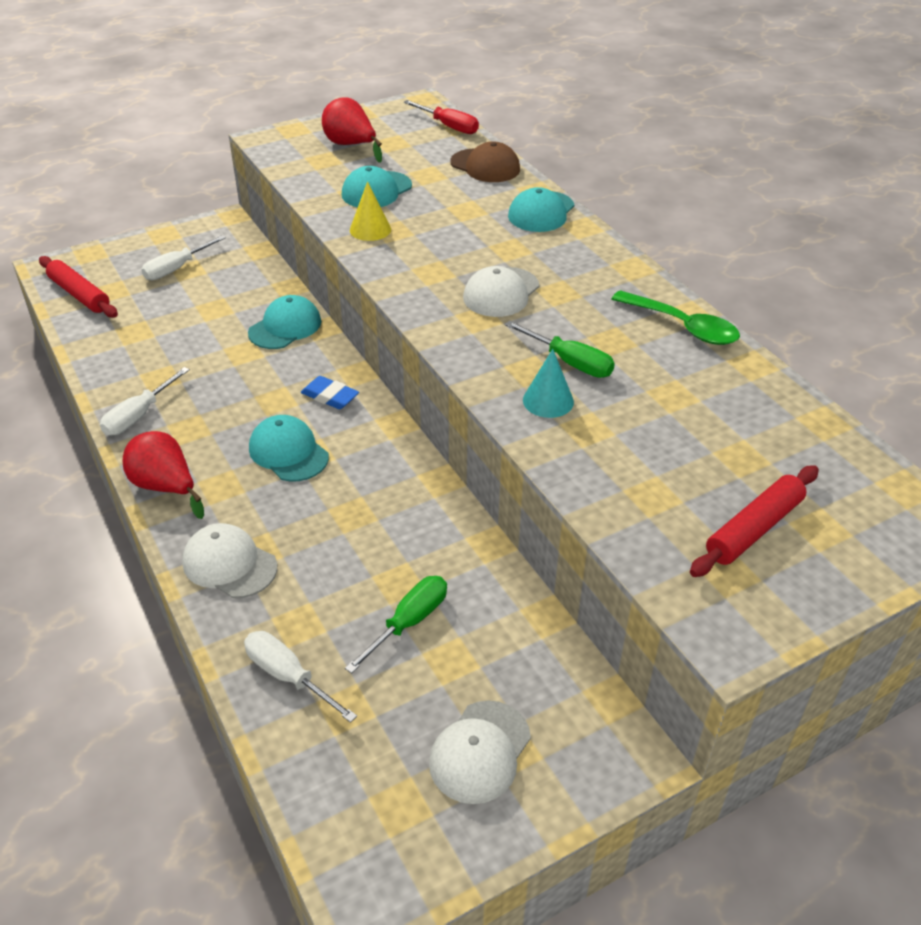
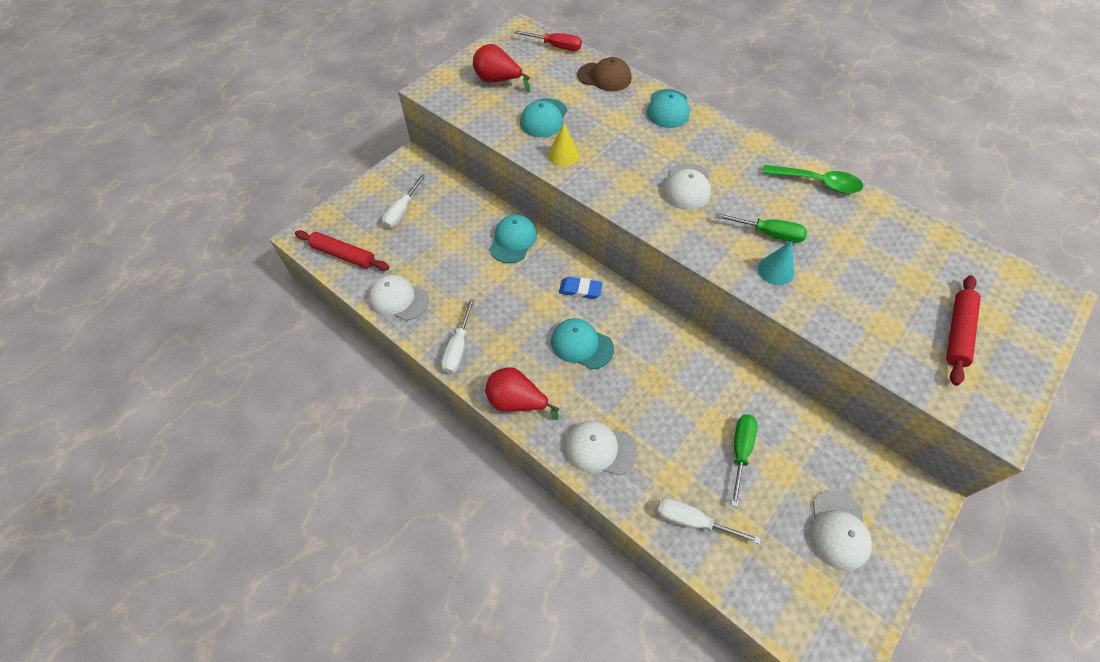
camera: 20 degrees left, 15 degrees up
(107, 351) = (398, 299): none -> white cap

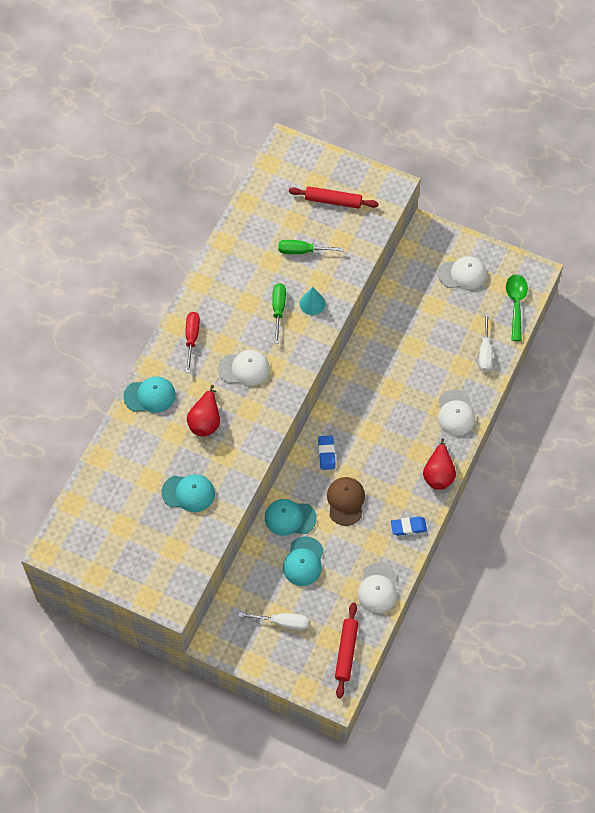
camera: 105 degrees left, 5 degrees up
(458, 348) = (408, 527): white screwdriver -> blue eraser
(498, 81) = (144, 547): red pear -> red pear (205, 421)
(556, 47) = (77, 508): red screwdriver -> red screwdriver (192, 338)
(563, 155) = (232, 466): yellow cone -> none
(581, 345) = (377, 442): turquoise cap -> turquoise cap (303, 561)
(604, 77) = (116, 455): brown cap -> brown cap (345, 501)
(740, 451) = (428, 330): green screwdriver -> green screwdriver (302, 251)
(817, 183) = (214, 280): green spoon -> green spoon (516, 304)

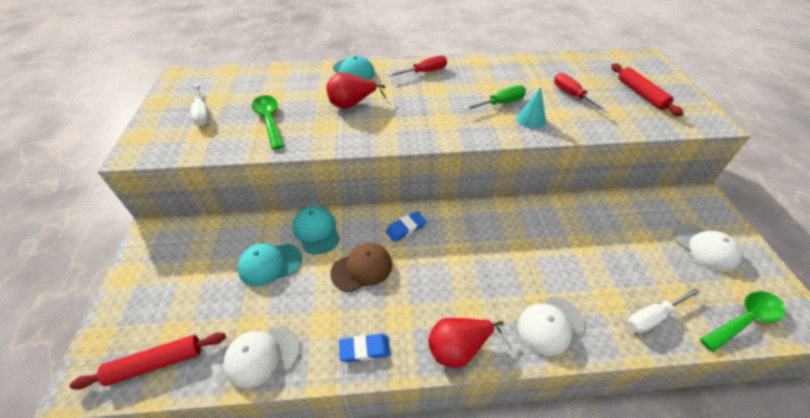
camera: 60 degrees right, 15 degrees down
(188, 493) = (269, 120): turquoise cap -> green spoon
(244, 368) = (423, 106): white cap -> none
(283, 622) = (186, 279): white screwdriver -> white screwdriver (202, 114)
(302, 251) = (571, 95): green screwdriver -> red screwdriver
(408, 527) = (365, 349): blue eraser -> blue eraser turned 60 degrees counterclockwise

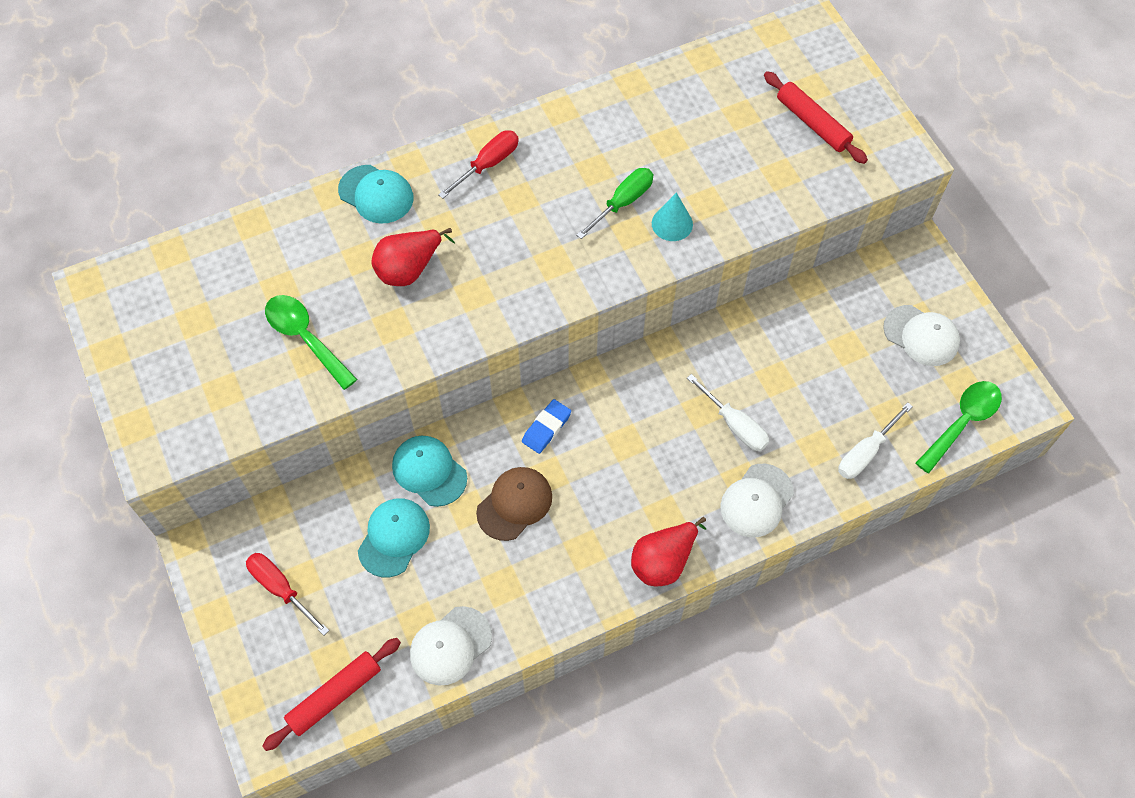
camera: 20 degrees left, 15 degrees up
(202, 114) = (196, 356): white screwdriver -> white screwdriver (735, 425)
(270, 264) = (394, 537): turquoise cap -> turquoise cap turned 150 degrees clockwise
(365, 349) = (562, 599): blue eraser -> none
(571, 95) = (718, 154): red screwdriver -> red screwdriver (280, 588)

